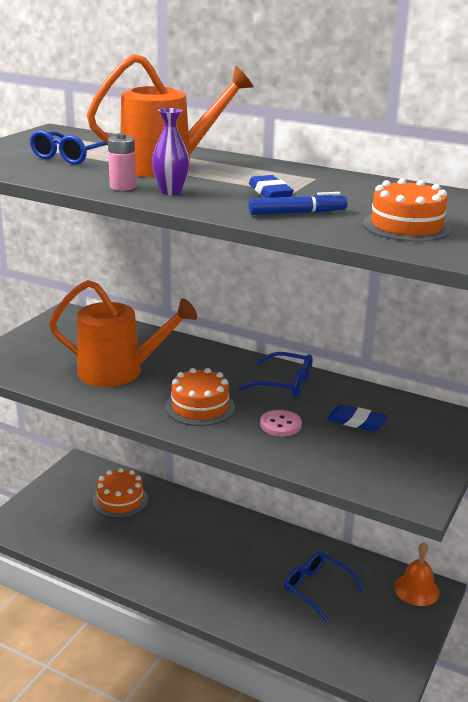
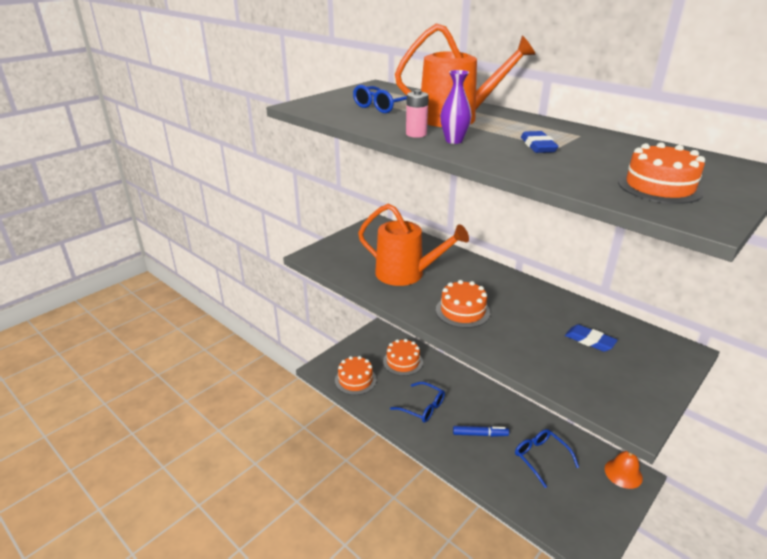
camera: 15 degrees right, 5 degrees up
(58, 532) = (355, 380): none -> orange cake
(280, 425) = (525, 335): pink button -> none
(284, 383) = (534, 299): blue glasses -> blue glasses (422, 407)
(297, 213) = (559, 167): blue marker -> blue marker (480, 434)

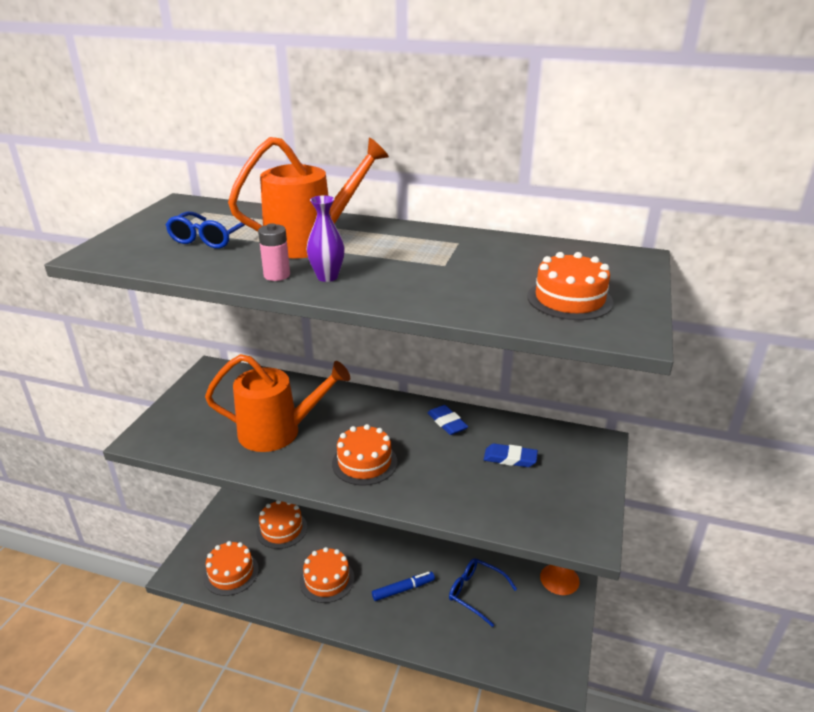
camera: 25 degrees left, 0 degrees up
(422, 407) = (327, 580): blue glasses -> orange cake
(538, 146) = (423, 267): blue eraser -> blue eraser (447, 423)

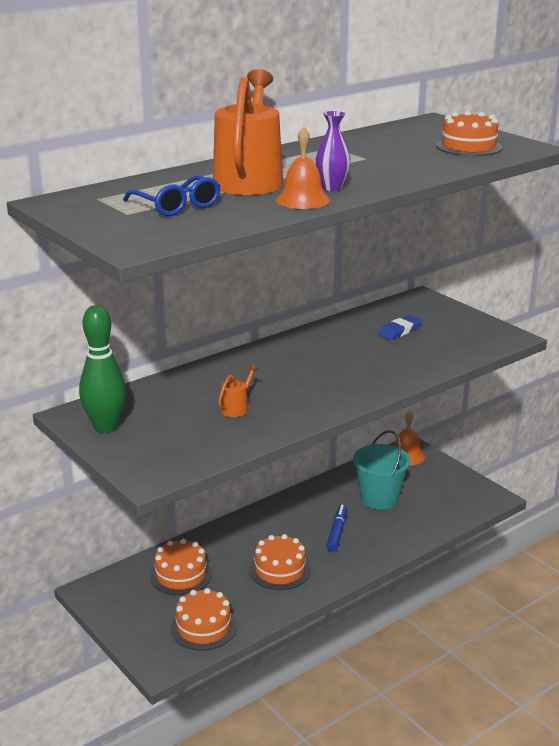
camera: 55 degrees left, 5 degrees down
(204, 389) = (105, 427): none -> green bowling pin
(277, 275) = (303, 200): pink battery -> orange bell
(278, 432) = (236, 408): orange watering can -> orange watering can, size x0.42
(364, 462) = (332, 384): orange cake -> none
(447, 423) = (325, 337): blue eraser -> none
(475, 593) = (379, 498): blue glasses -> turquoise bucket

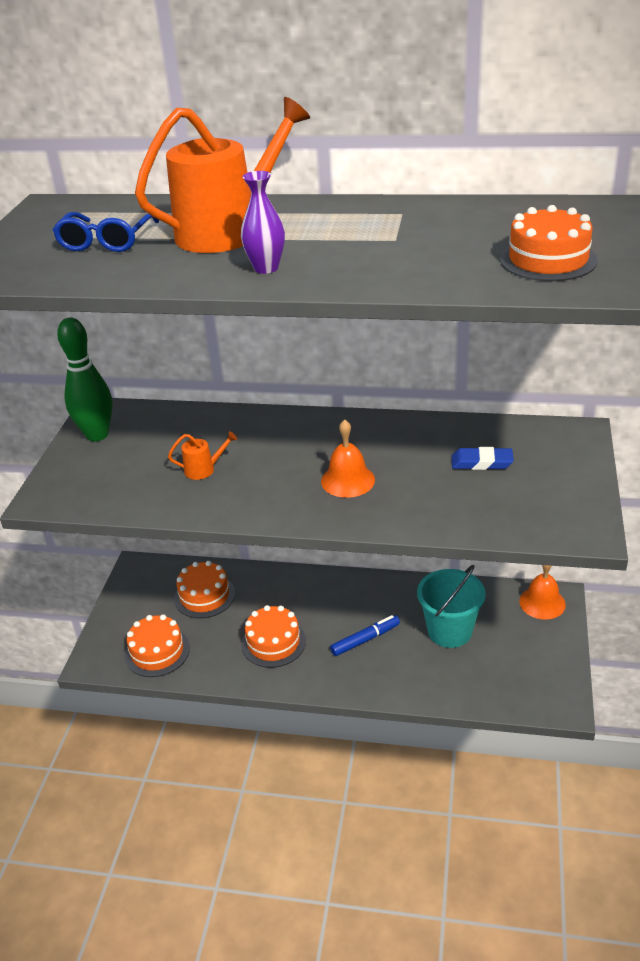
camera: 50 degrees right, 10 degrees up
(303, 200) = (206, 273): orange bell -> orange bell (347, 480)

